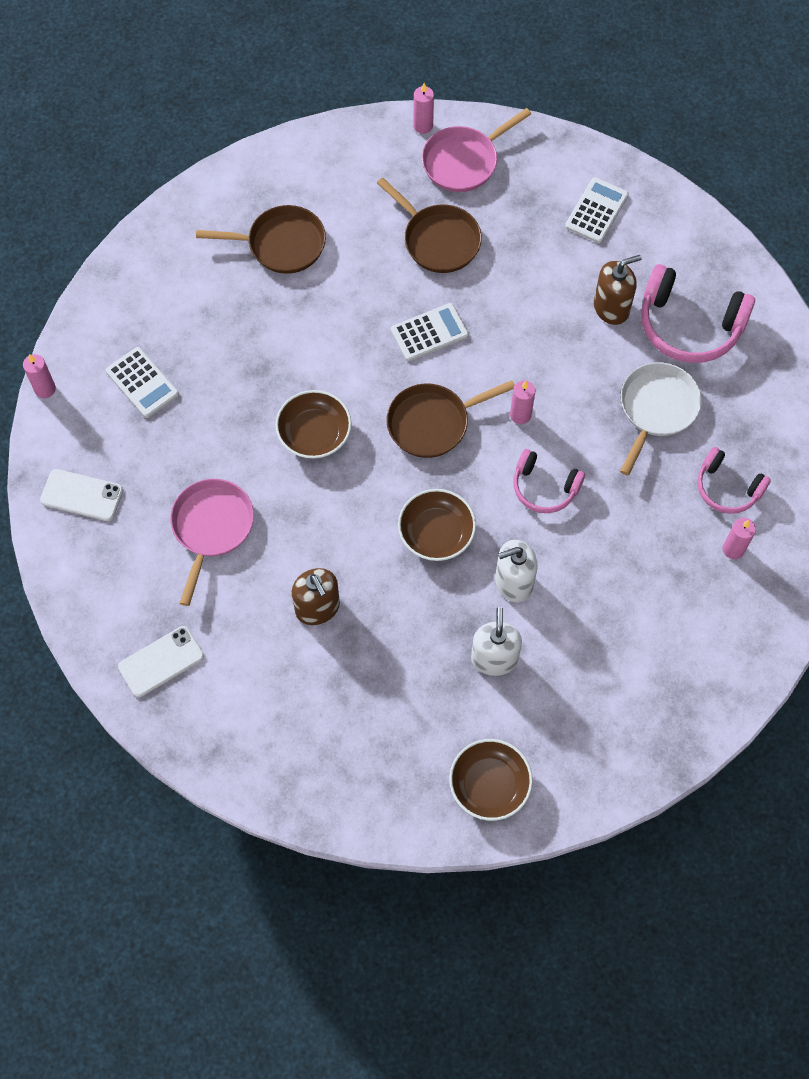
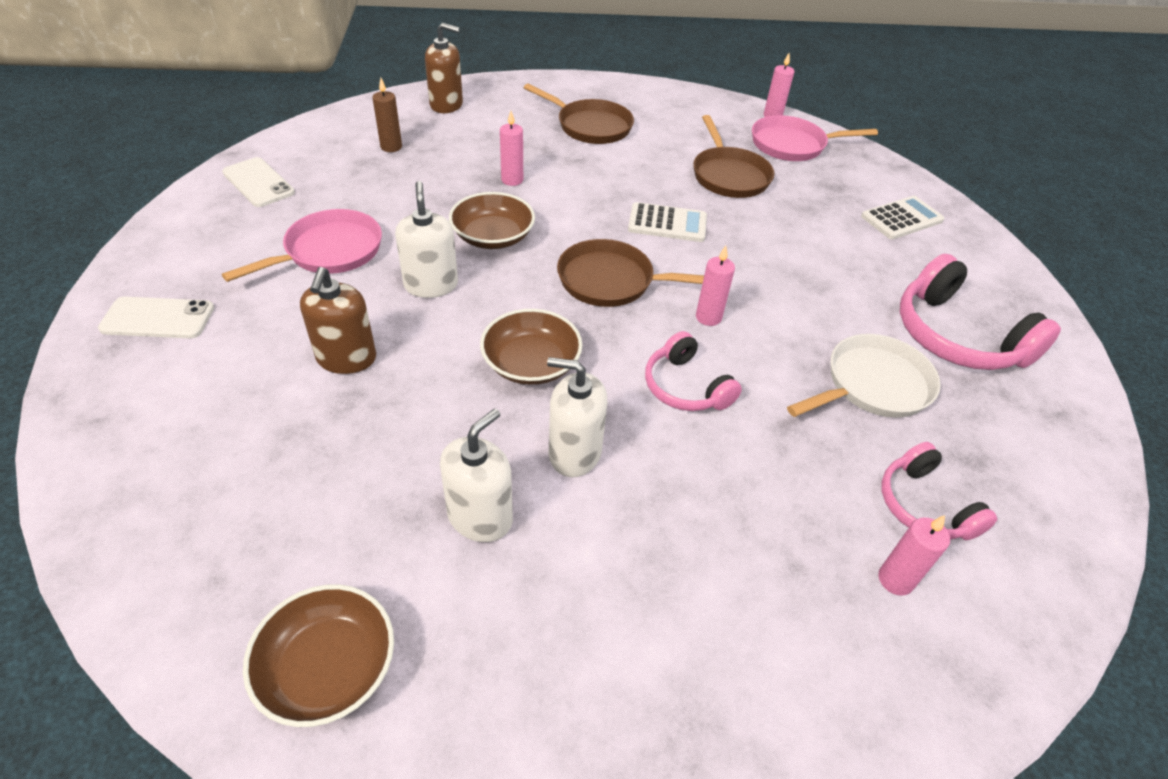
camera: 30 degrees right, 20 degrees down
(45, 389) = (318, 119): pink candle -> pink candle (512, 180)
(142, 383) = (391, 147): white calculator -> brown candle
(313, 510) = (431, 285): none -> white soap dispenser
(611, 308) = (872, 286): brown soap dispenser -> brown soap dispenser (446, 105)

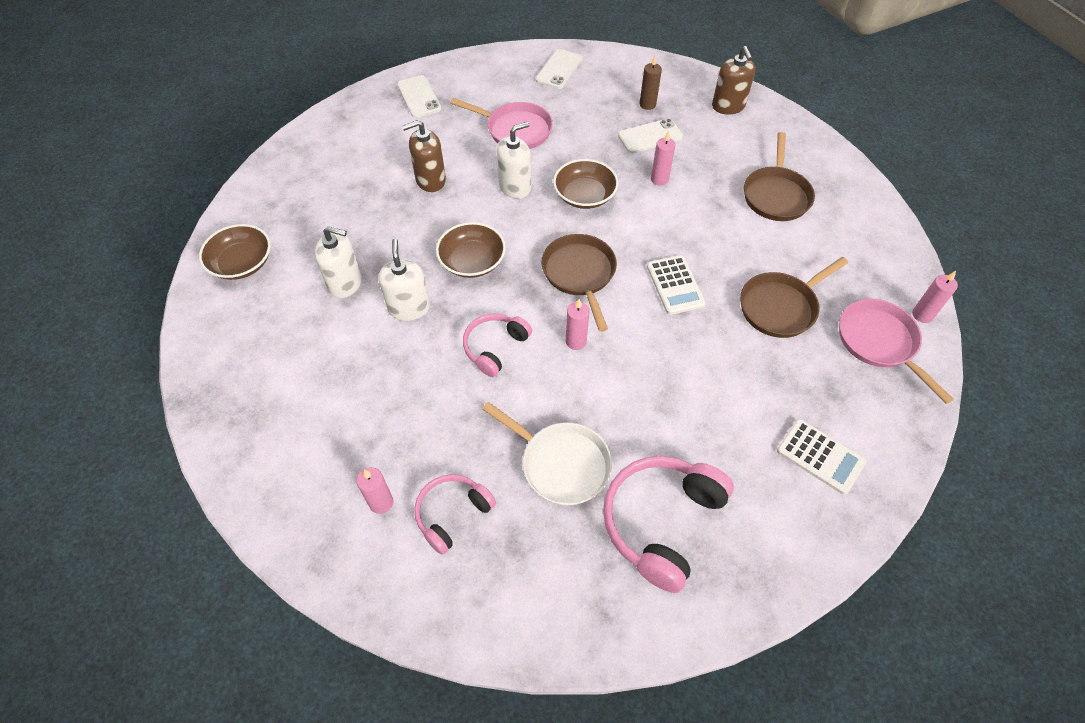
camera: 70 degrees right, 10 degrees up
(442, 163) = (650, 136): none -> white phone

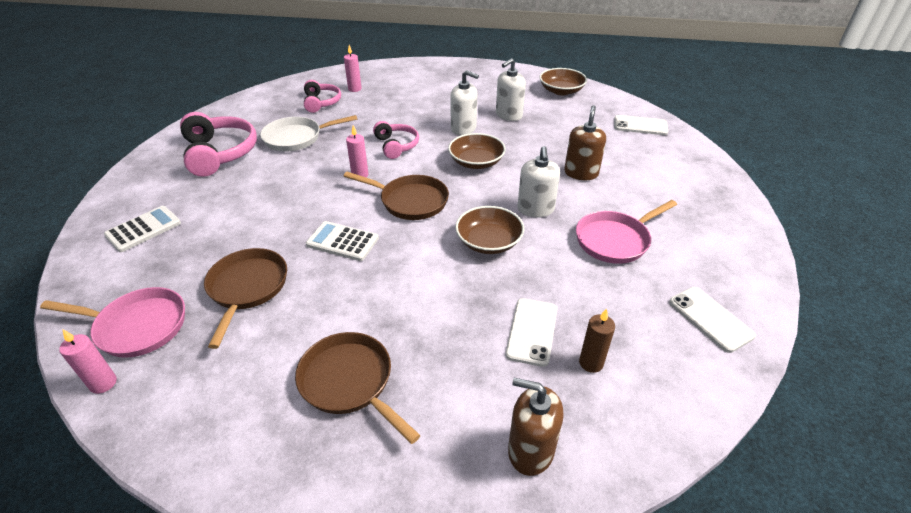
camera: 125 degrees right, 15 degrees down
(419, 97) = (706, 203): white phone -> white phone (640, 126)
(659, 179) = (463, 301): pink candle -> none
(820, 456) = (143, 229): white calculator -> white calculator turned 150 degrees clockwise

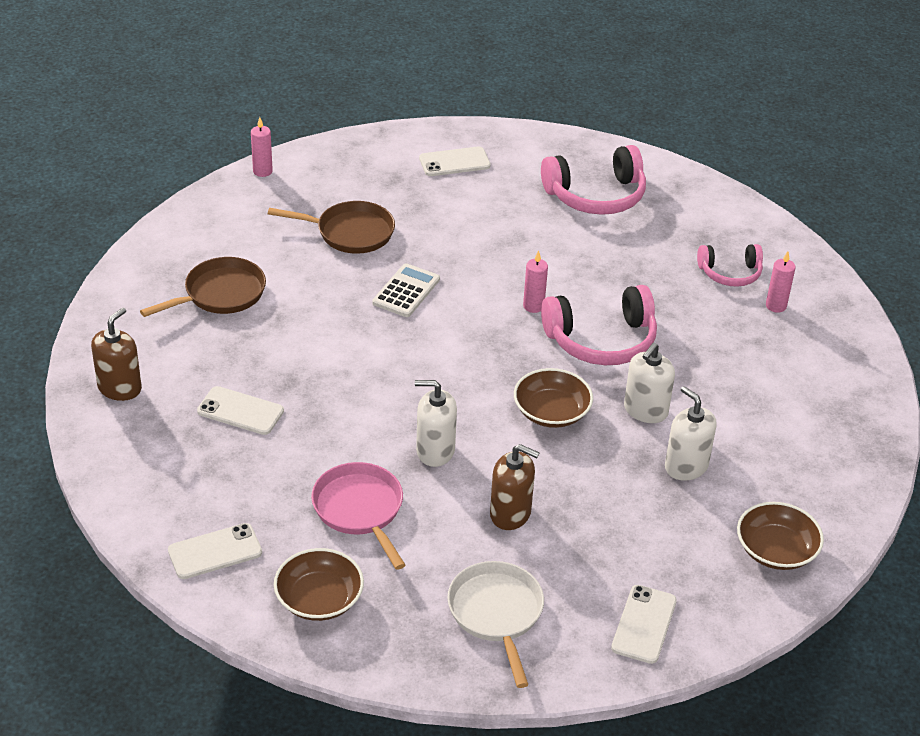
camera: 95 degrees right, 0 degrees up
(137, 326) = (319, 178): pink pan -> none
(143, 229) = (454, 162): white calculator -> white phone
(297, 138) = (629, 253): white pan -> white pan (497, 614)
(396, 146) = (601, 340): pink headphones -> pink headphones, size x1.66
(410, 201) = (471, 344): brown pan -> none
(489, 242) = (381, 400): brown bowl -> brown bowl (319, 599)
(591, 363) = (190, 444): brown candle -> none

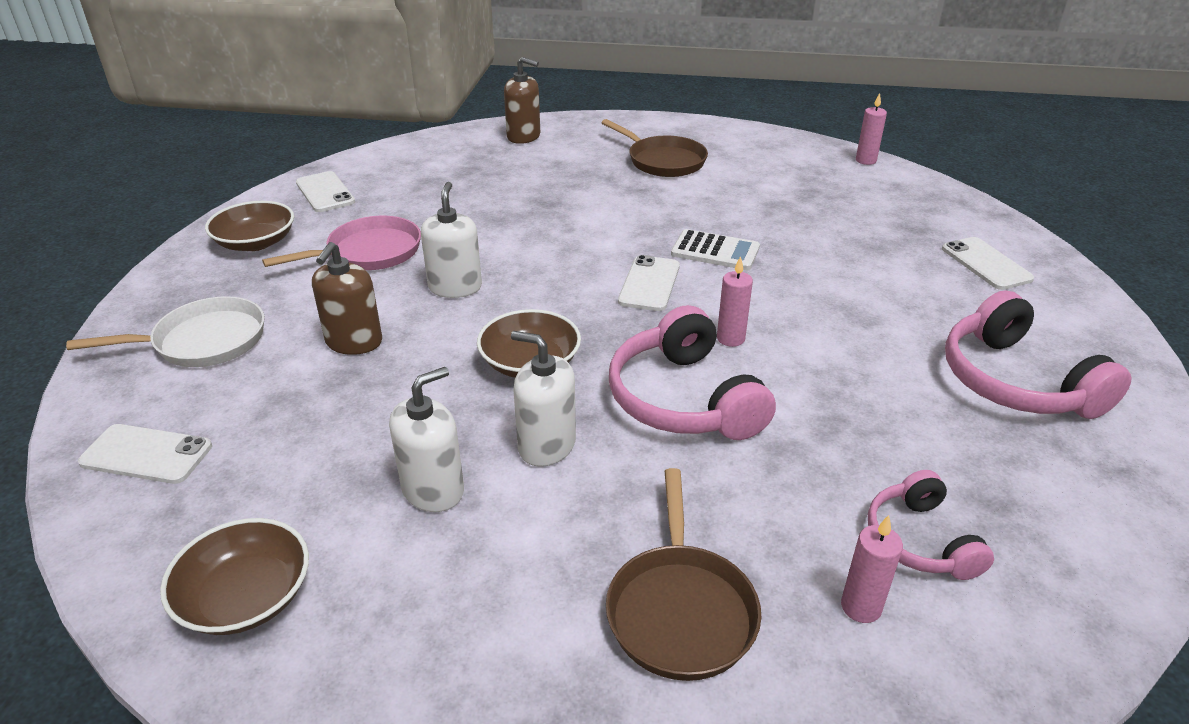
camera: 85 degrees right, 5 degrees down
(240, 411) = (502, 185): white phone -> white phone (649, 284)
(350, 233) = (797, 212): brown pan -> brown pan (680, 609)

